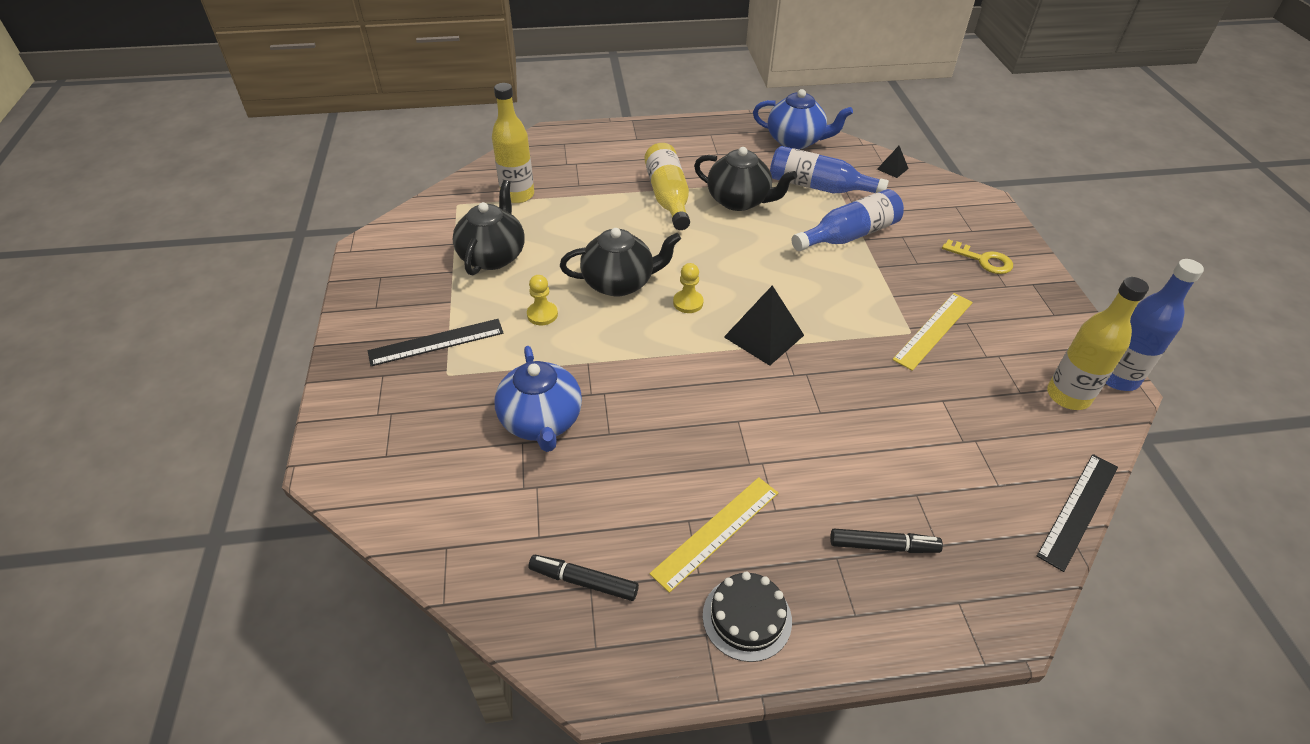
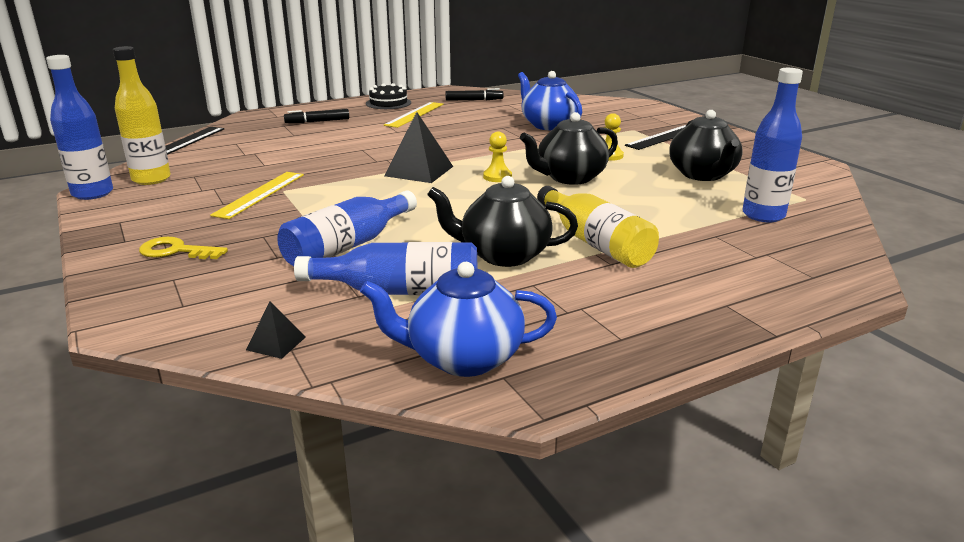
camera: 160 degrees right, 20 degrees down
(517, 195) = (763, 215): yellow bottle -> blue bottle

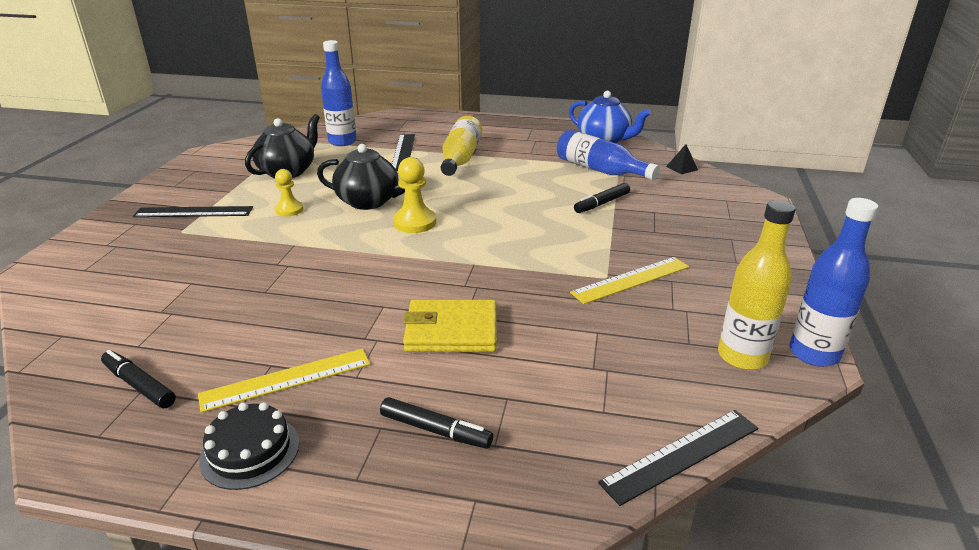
camera: 140 degrees left, 5 degrees up
(176, 251) = (725, 240): yellow key -> none
(348, 246) = (601, 203): blue bottle -> black marker
(360, 143) = (451, 331): none -> yellow wallet
(419, 171) = (461, 255): black pyramid -> none
(497, 177) = (414, 222): yellow pawn -> yellow pawn, size x1.52
(503, 255) = (520, 169): black teapot -> none
(548, 125) = (219, 273): blue teapot -> none
(673, 228) = (403, 152): none -> black ruler

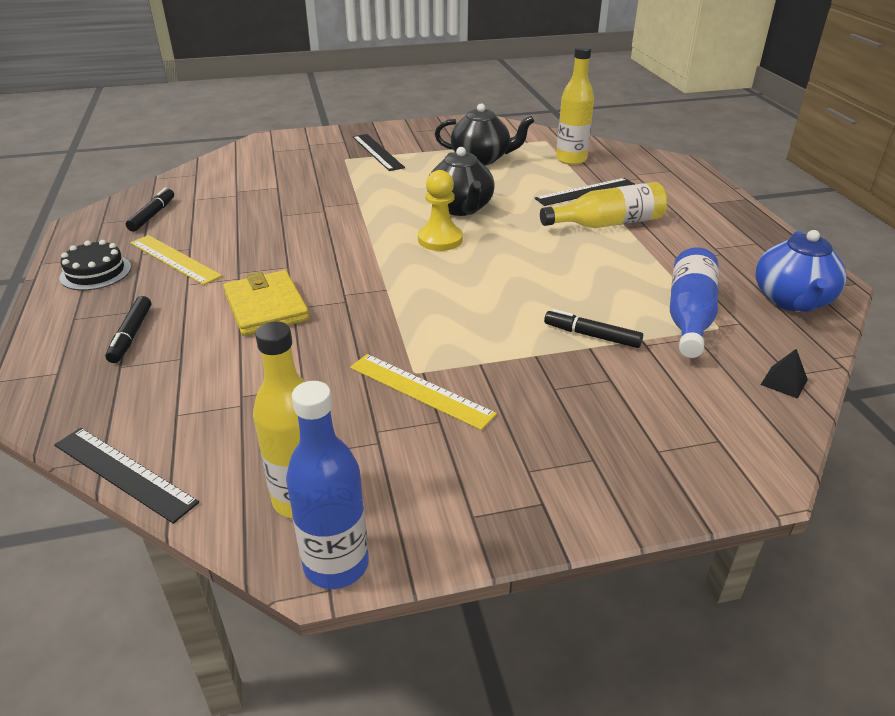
camera: 65 degrees right, 5 degrees up
(289, 210) = (413, 182): yellow pawn -> none
(342, 142) = (571, 159): blue bottle -> yellow bottle

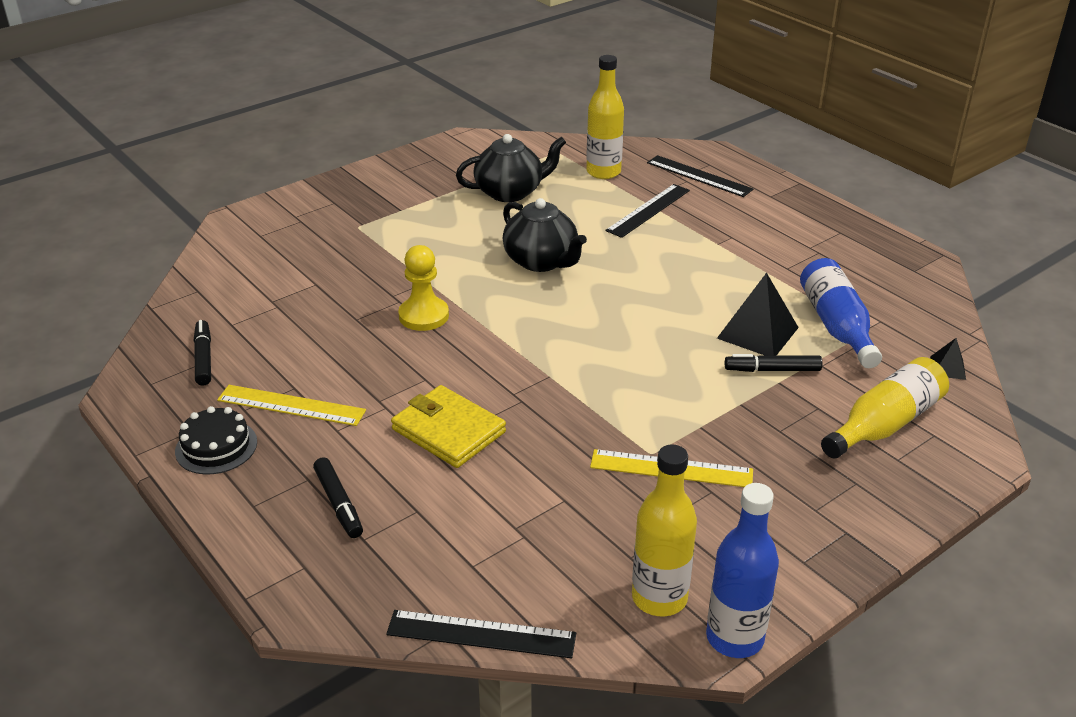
camera: 25 degrees left, 0 degrees up
(377, 152) = (387, 209): black ruler -> black ruler (699, 176)
(440, 239) = (553, 305): yellow pawn -> yellow pawn (423, 316)
(604, 302) = (757, 333): none -> black pyramid
(607, 223) = (697, 244): yellow bottle -> yellow bottle (884, 424)
(792, 300) = (906, 286): blue teapot -> none

